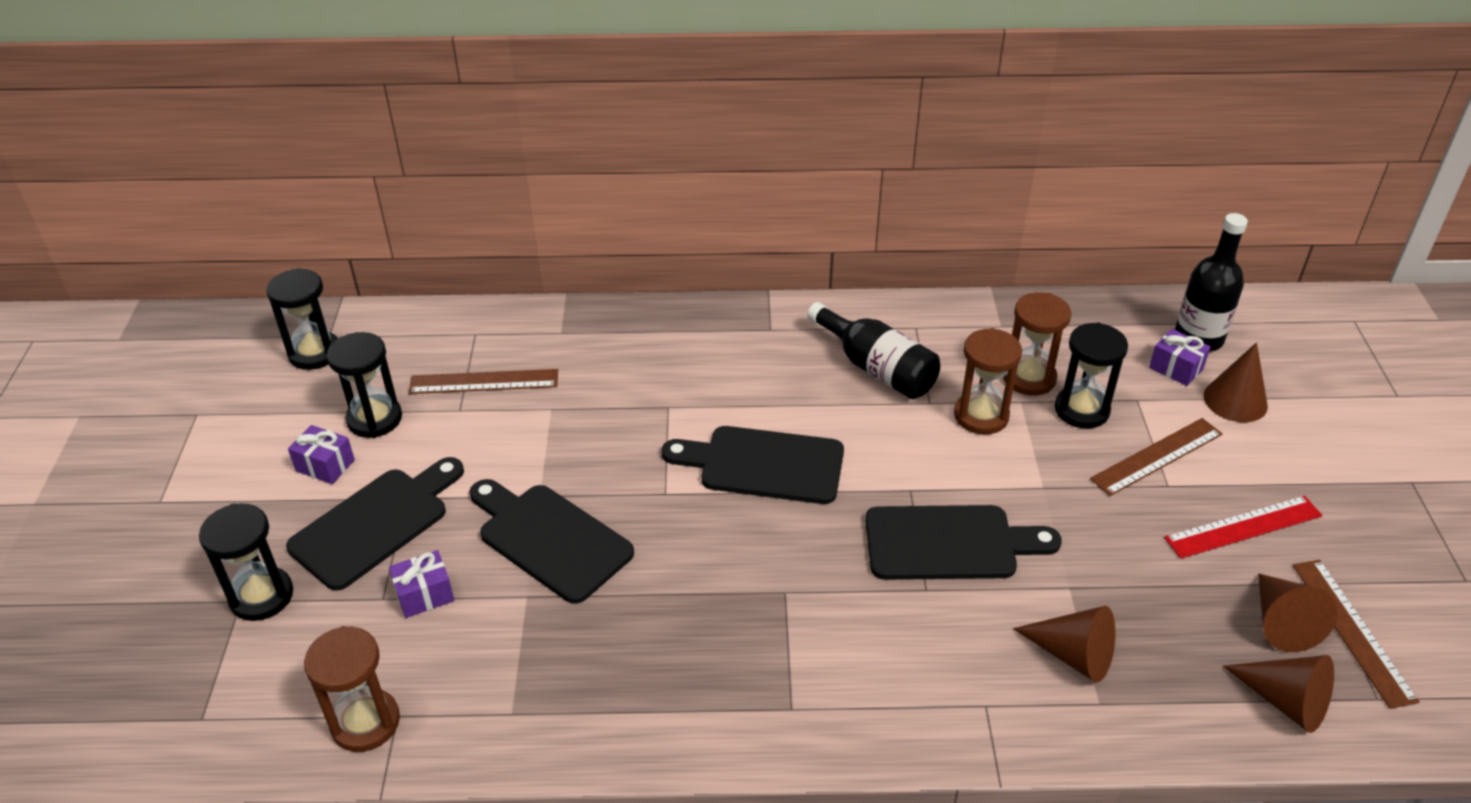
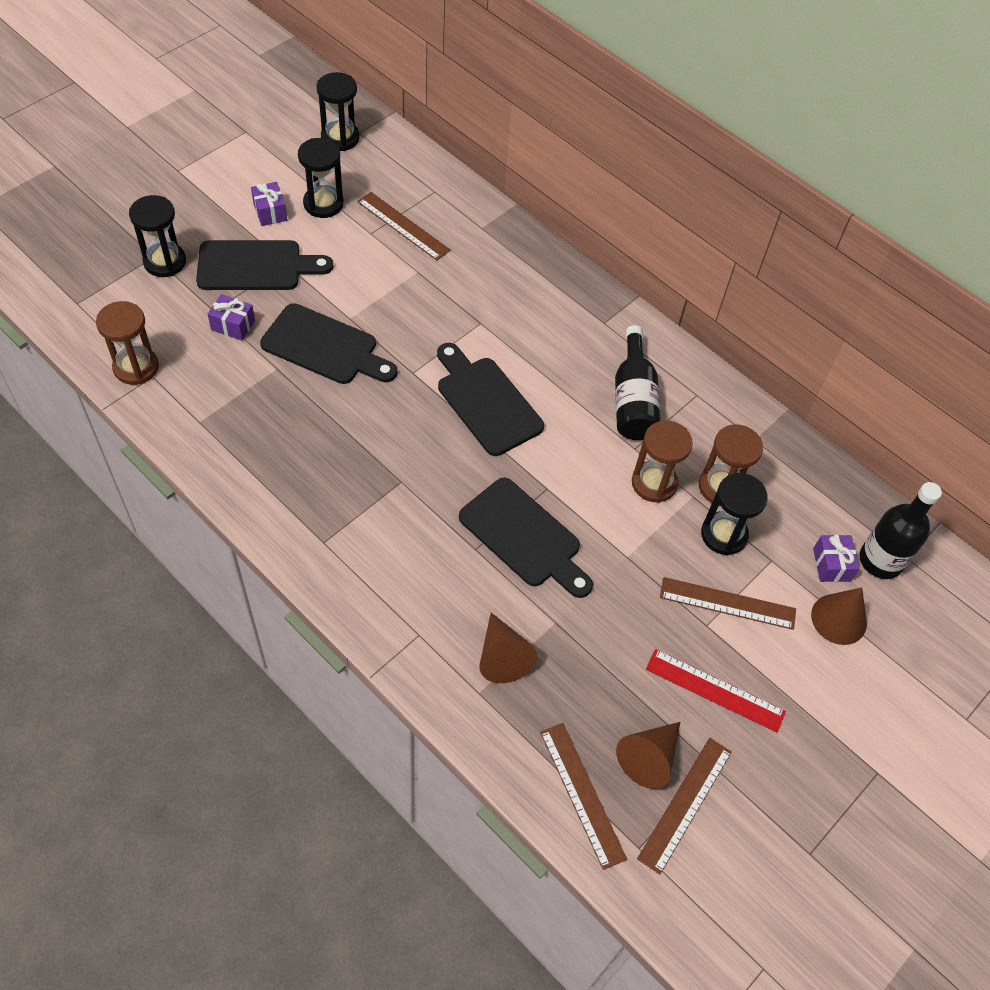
camera: 40 degrees right, 15 degrees up
(550, 539) = (324, 347): black cutting board -> black cutting board turned 120 degrees clockwise
(1285, 701) = (582, 794): brown cone -> brown ruler

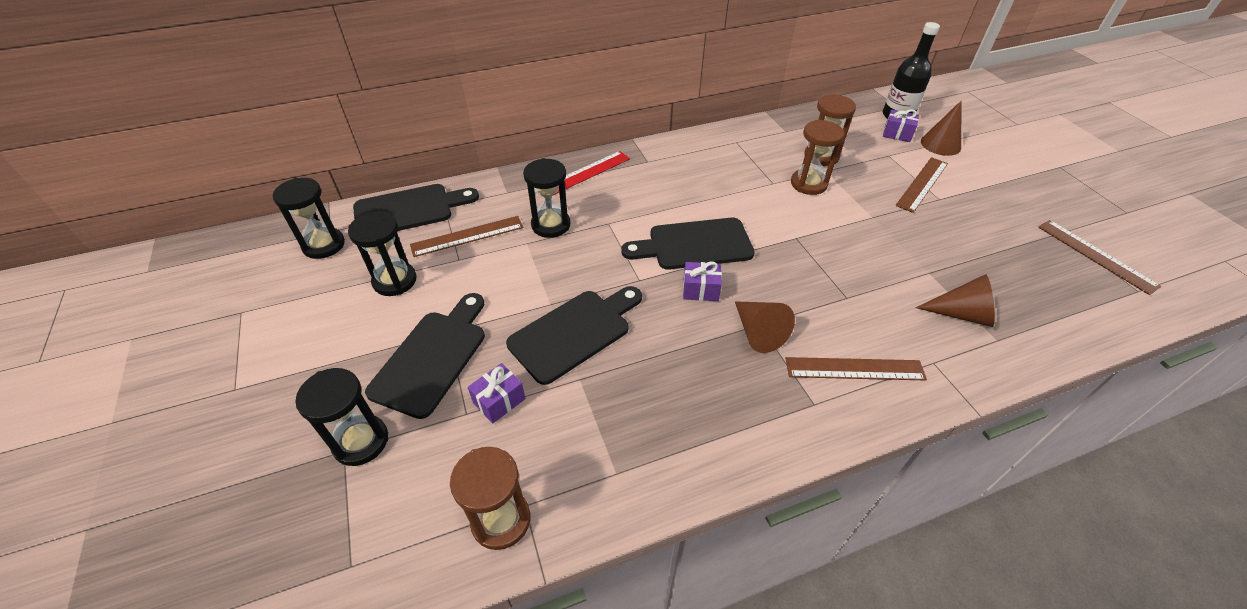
camera: 60 degrees left, 10 degrees down
(270, 212) = (370, 324): purple gift -> purple gift (700, 290)
(524, 537) = (841, 265): black cutting board -> black cutting board (409, 210)
(582, 794) = (1094, 307): brown ruler -> brown ruler (854, 369)
(633, 400) = (728, 170): black bottle -> none
(649, 758) = (1057, 261): brown cone -> brown cone (758, 332)
(715, 690) = (996, 212): red ruler -> red ruler (586, 173)
(724, 535) = (863, 168): black hourglass -> black hourglass (551, 225)

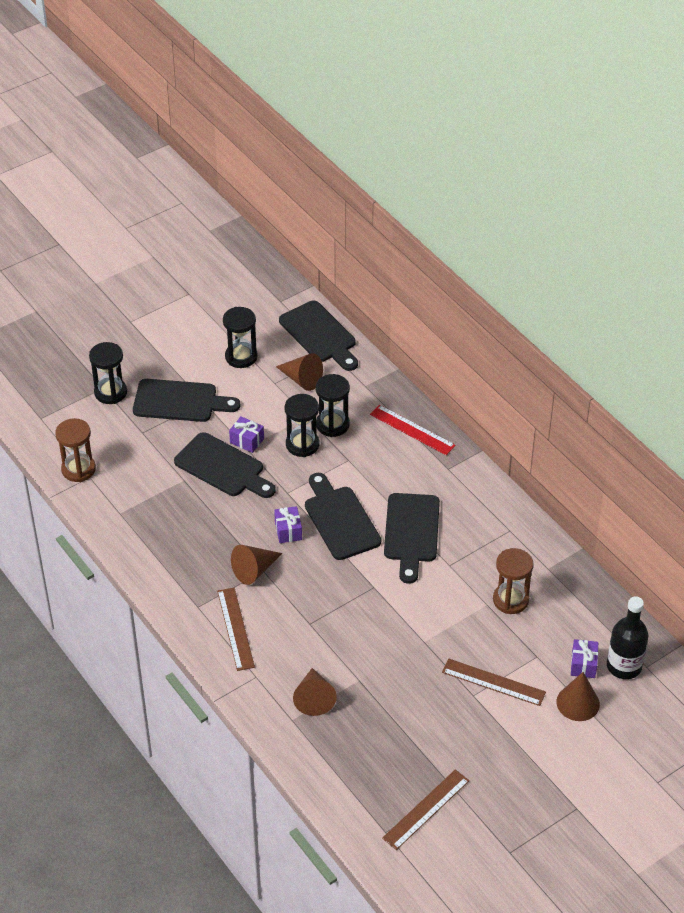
camera: 75 degrees right, 0 degrees up
(324, 245) = (264, 304): black hourglass -> black hourglass (302, 444)
(467, 236) = (301, 379): brown ruler -> brown cone
(499, 401) = (155, 445): purple gift -> purple gift (247, 441)
(725, 198) = (411, 532): none -> black cutting board
(808, 184) = (458, 592): brown hourglass -> none

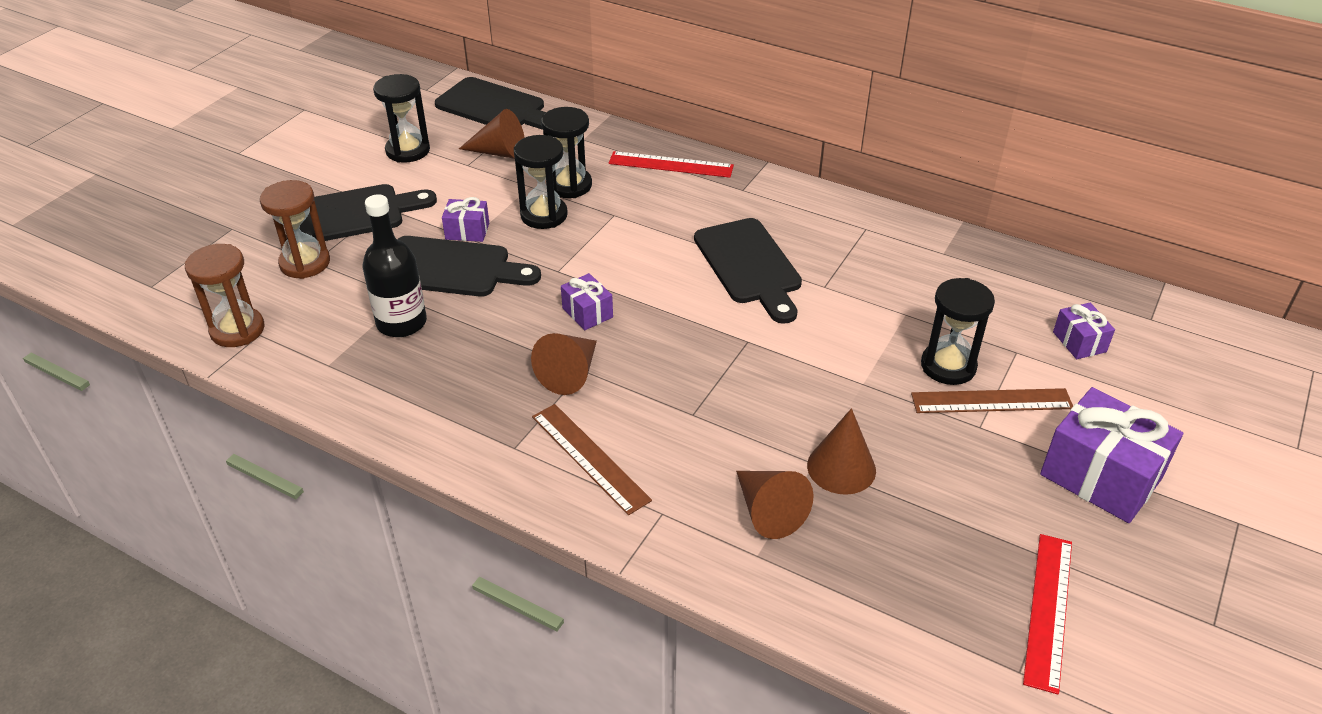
camera: 25 degrees left, 5 degrees down
(110, 392) = (245, 230): black hourglass -> black hourglass (948, 366)
(340, 519) = (648, 279): black cutting board -> none
(426, 809) = (1048, 610): brown ruler -> red ruler
(510, 600) = (930, 300): brown hourglass -> brown hourglass (305, 263)
(519, 752) = (1100, 476): none -> purple gift
(578, 703) = (1114, 388): brown cone -> brown cone (841, 467)
(624, 666) = (1126, 327): black bottle -> black bottle (401, 323)

